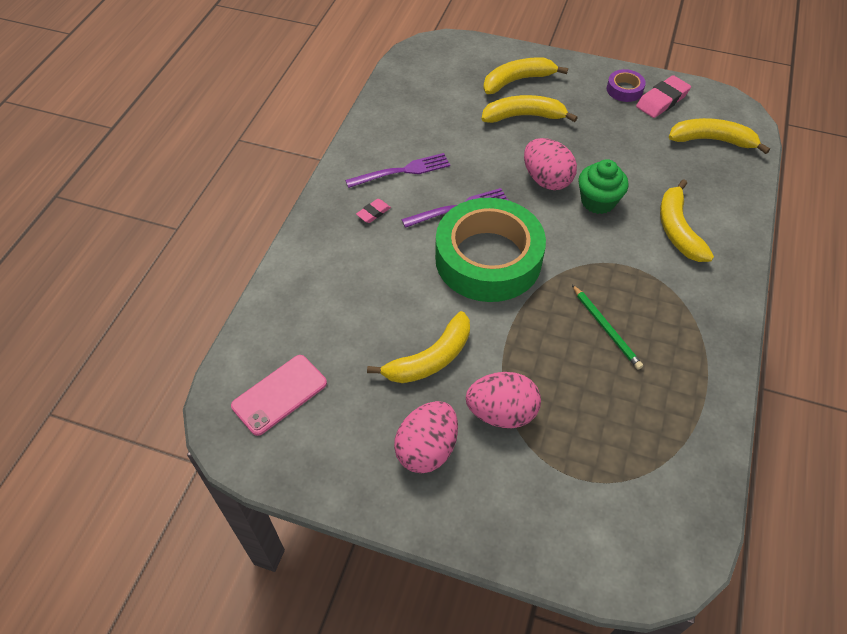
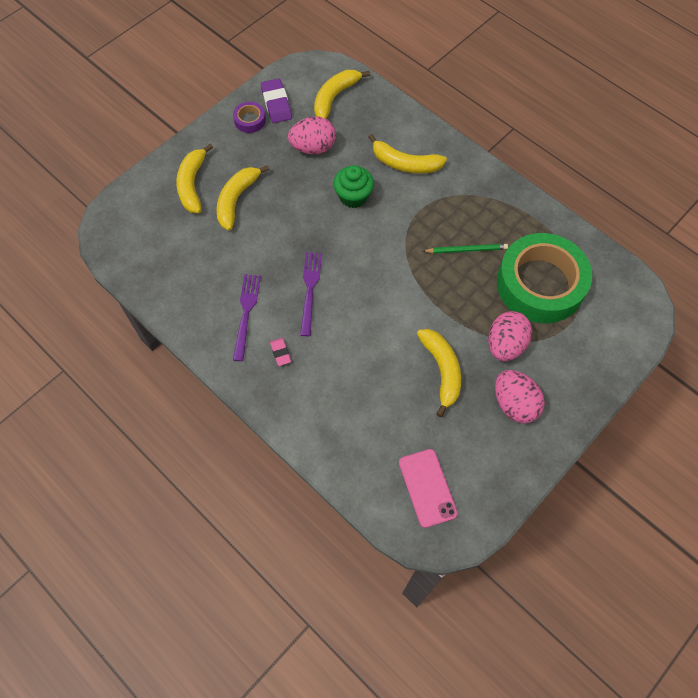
camera: 65 degrees left, 10 degrees up
(488, 259) = (370, 293): green tape -> green tape (540, 284)
(546, 180) = (313, 218): pink egg -> pink egg (313, 148)
(662, 100) = (276, 104): pink eraser -> purple eraser

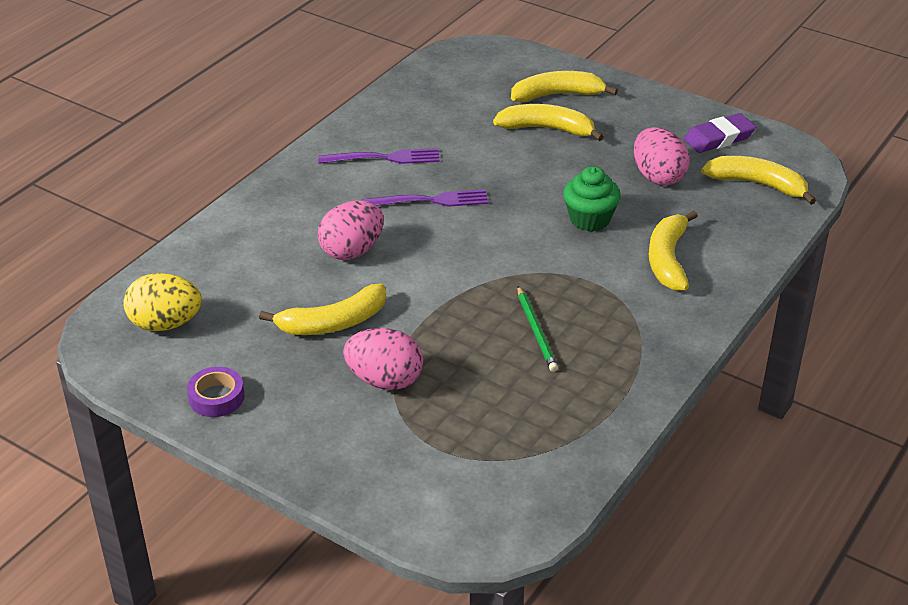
camera: 80 degrees right, 25 degrees down
(250, 120) = (679, 121): purple tape -> purple tape (216, 397)
(280, 353) = (335, 190): pink eraser -> none
(427, 487) = (165, 324): pink phone -> yellow egg
(514, 404) = (292, 395): pink egg -> pink egg (352, 251)
(540, 284) = (498, 411): green tape -> none

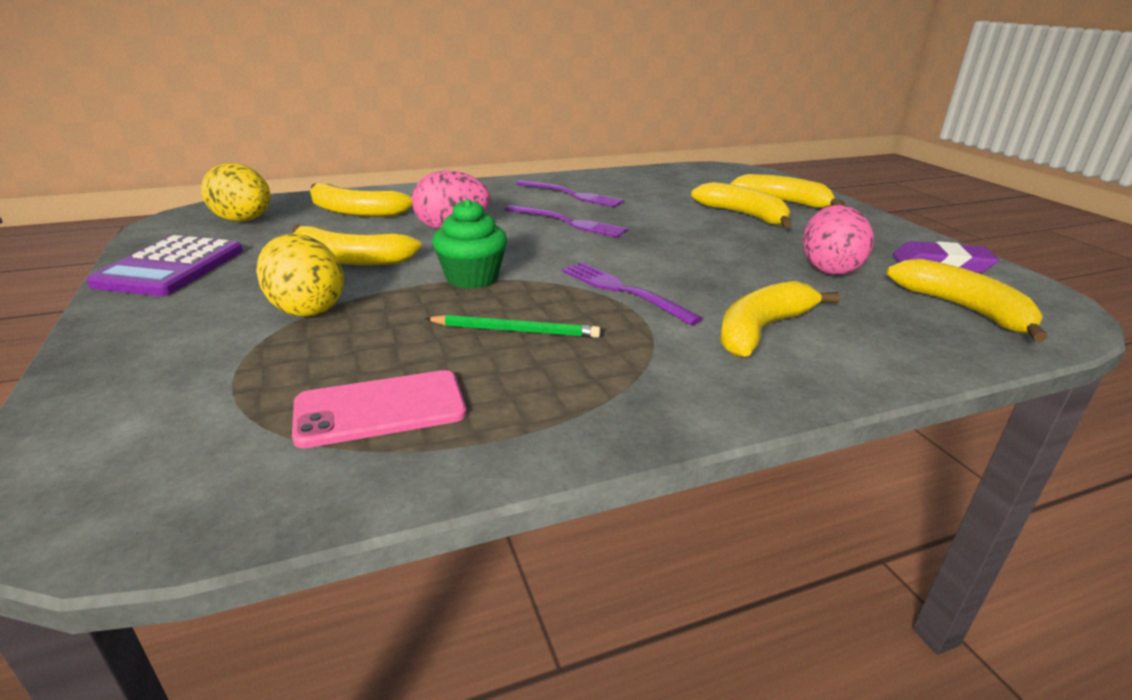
camera: 35 degrees right, 10 degrees down
(216, 397) = (171, 267): purple tape -> purple calculator
(240, 268) = (355, 212): none -> yellow banana
(385, 380) = (306, 309): pink egg -> yellow egg
(536, 331) = (515, 330): green pencil -> green pencil turned 105 degrees counterclockwise
(541, 419) = (380, 409): none -> pink phone
(556, 263) = (622, 290): none -> purple fork
(590, 219) = (706, 274): green cupcake -> green cupcake (472, 278)

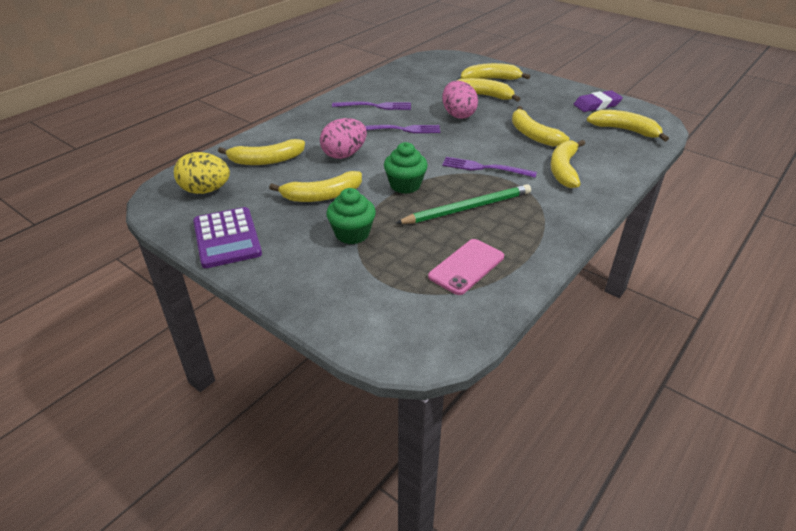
camera: 30 degrees left, 10 degrees up
(306, 309) = (352, 234): yellow egg -> green cupcake
(515, 330) = (467, 208): green pencil -> green pencil, size x1.59
(765, 273) = (533, 135): none -> yellow banana
(829, 269) = (556, 123): pink egg -> pink egg (458, 115)

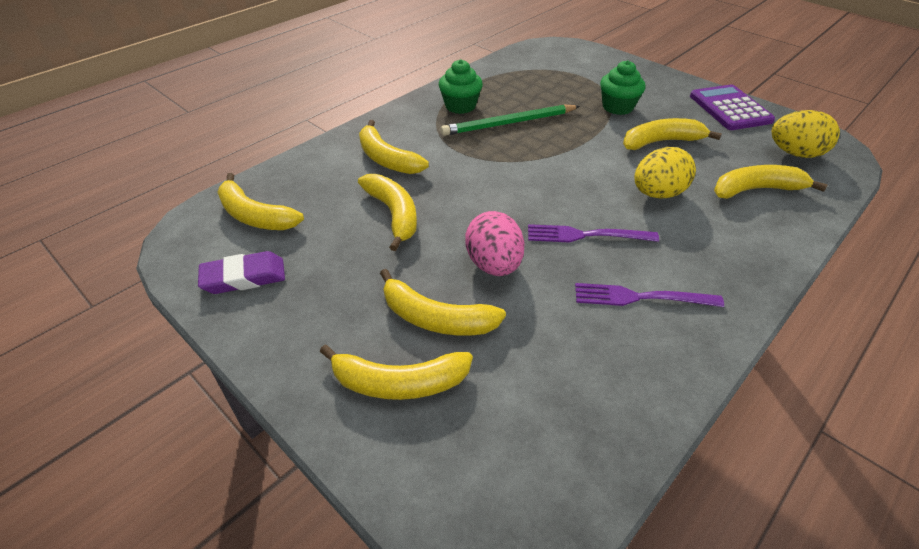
camera: 175 degrees left, 5 degrees up
(344, 154) = (657, 194): pink egg -> yellow egg
(405, 185) = (573, 149): green cupcake -> green cupcake (460, 106)
(466, 267) = (519, 82): pink phone -> none
(484, 168) = (479, 165): purple fork -> none
(563, 170) = (387, 159): yellow banana -> yellow banana turned 120 degrees clockwise

